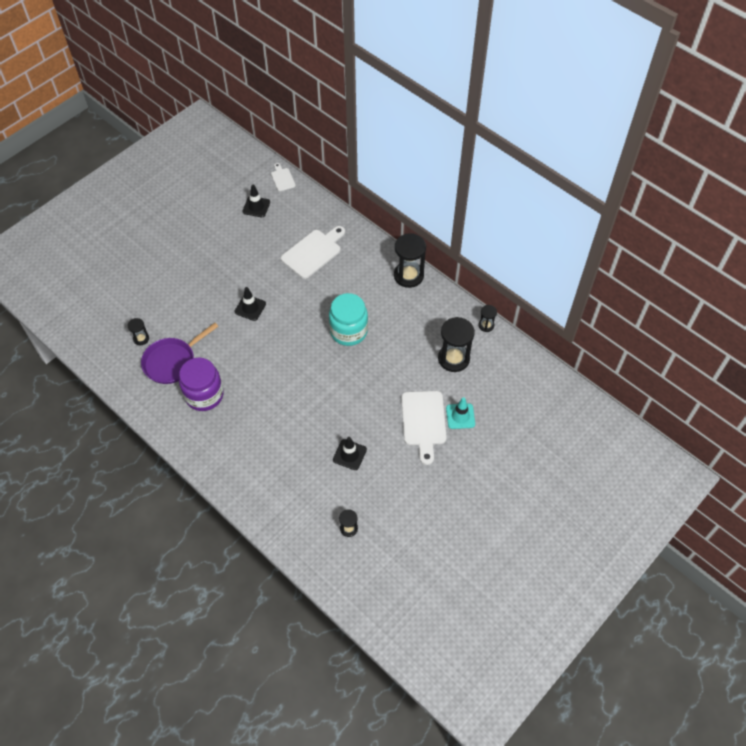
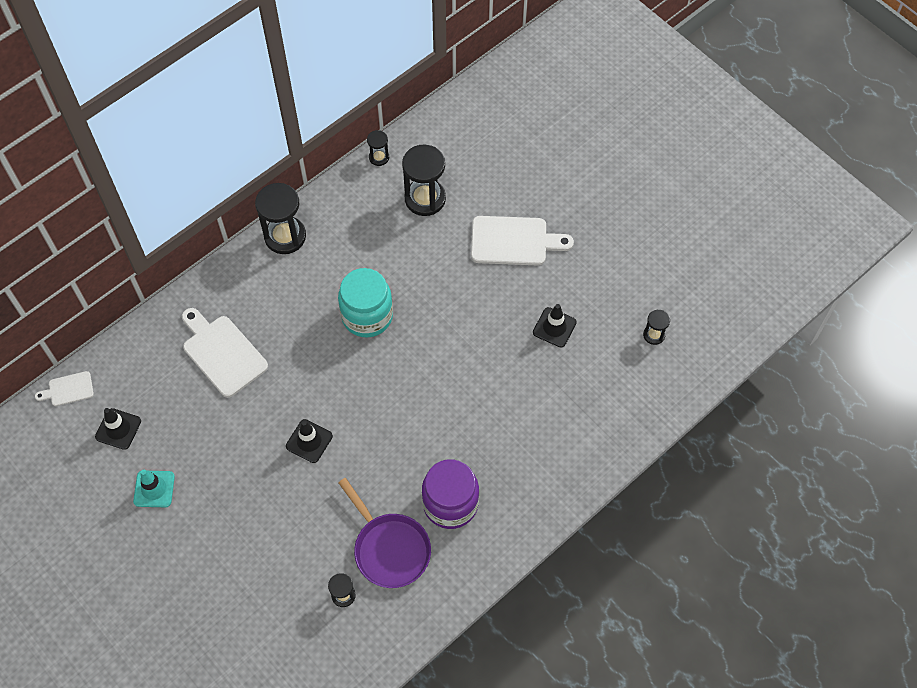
camera: 85 degrees left, 5 degrees up
(460, 416) = (509, 201): turquoise traffic cone -> turquoise traffic cone (154, 489)

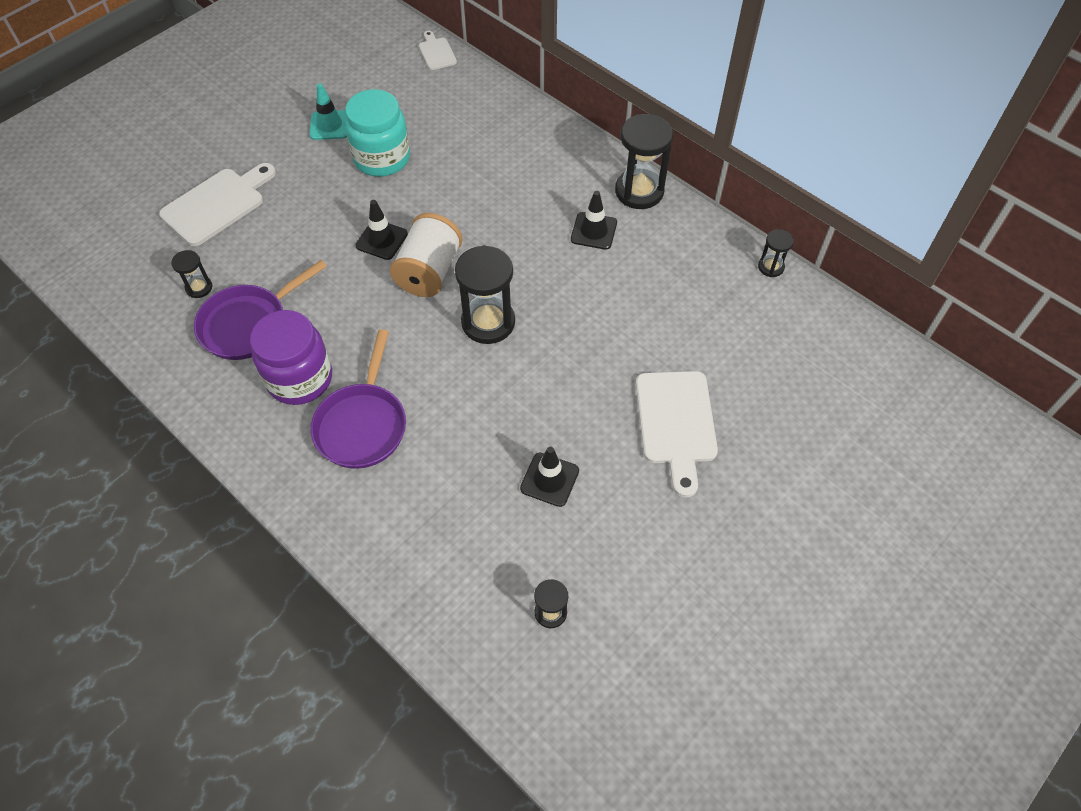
camera: 85 degrees right, 5 degrees down
(118, 429) = (395, 92): black traffic cone -> black traffic cone (593, 231)
(222, 353) = (485, 157): white cutting board -> white cutting board (217, 204)
(351, 403) = (429, 272): none -> white spool
(367, 316) = (544, 276): turquoise jar -> turquoise jar (382, 158)
(425, 199) = (721, 319): black hourglass -> black hourglass (488, 322)
(498, 455) = (362, 424): none -> purple pan

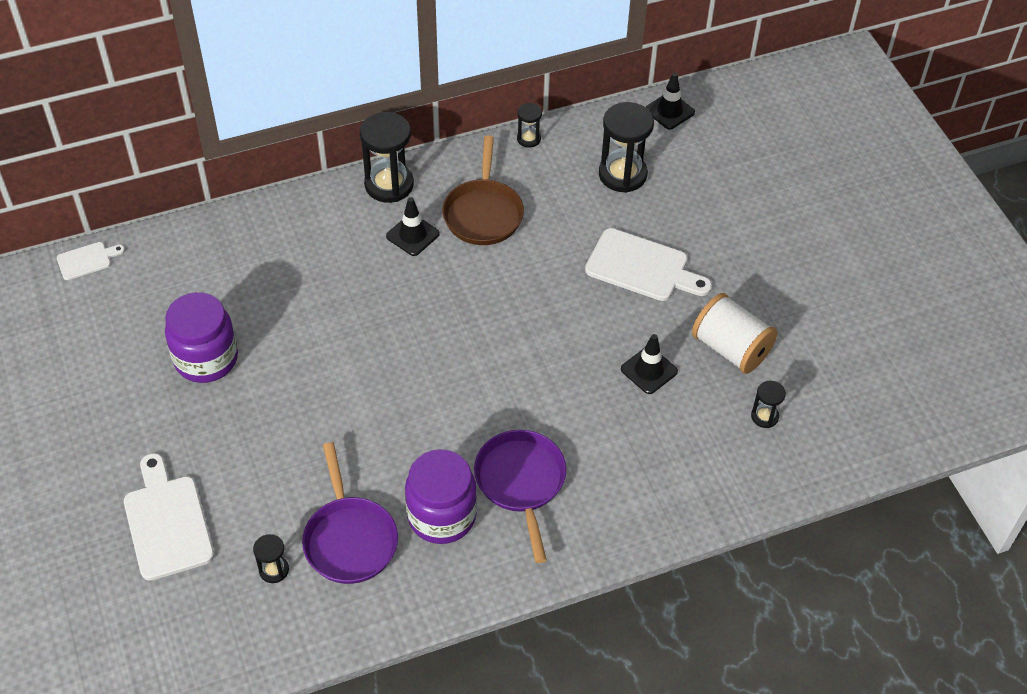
camera: 65 degrees left, 5 degrees down
(329, 125) = (124, 387): turquoise traffic cone -> none
(362, 424) = (521, 483): purple pan -> purple pan turned 135 degrees counterclockwise
(381, 240) = (315, 396): black traffic cone -> black traffic cone (669, 111)
(382, 158) = (206, 359): turquoise jar -> purple jar
(429, 272) = (379, 373): white spool -> white spool (731, 348)
(436, 52) = (87, 260): white cutting board -> white cutting board turned 150 degrees clockwise
(488, 322) = (466, 350): black hourglass -> black hourglass (622, 174)
(655, 270) = (483, 213): none -> brown pan

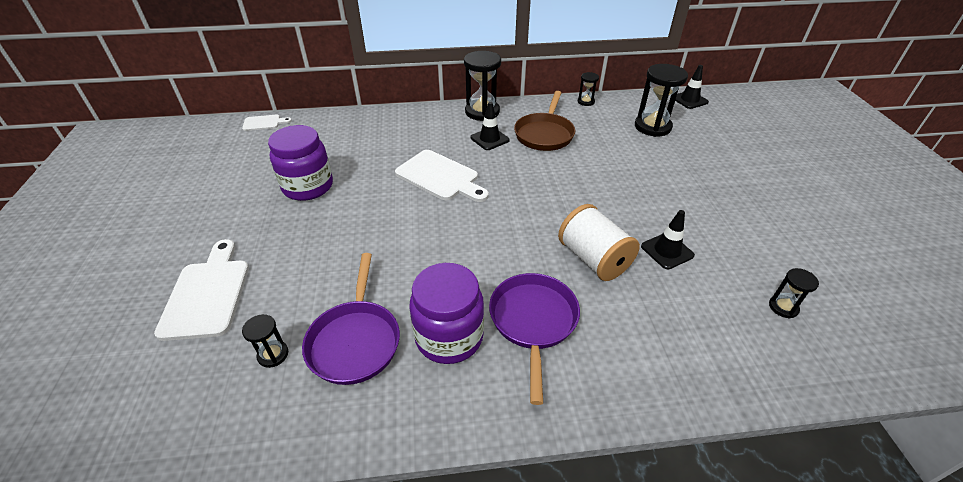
camera: 15 degrees right, 10 degrees down
(642, 267) = (664, 180): white cutting board -> white cutting board (440, 177)
(731, 348) = (744, 247): white spool -> white spool (594, 259)

